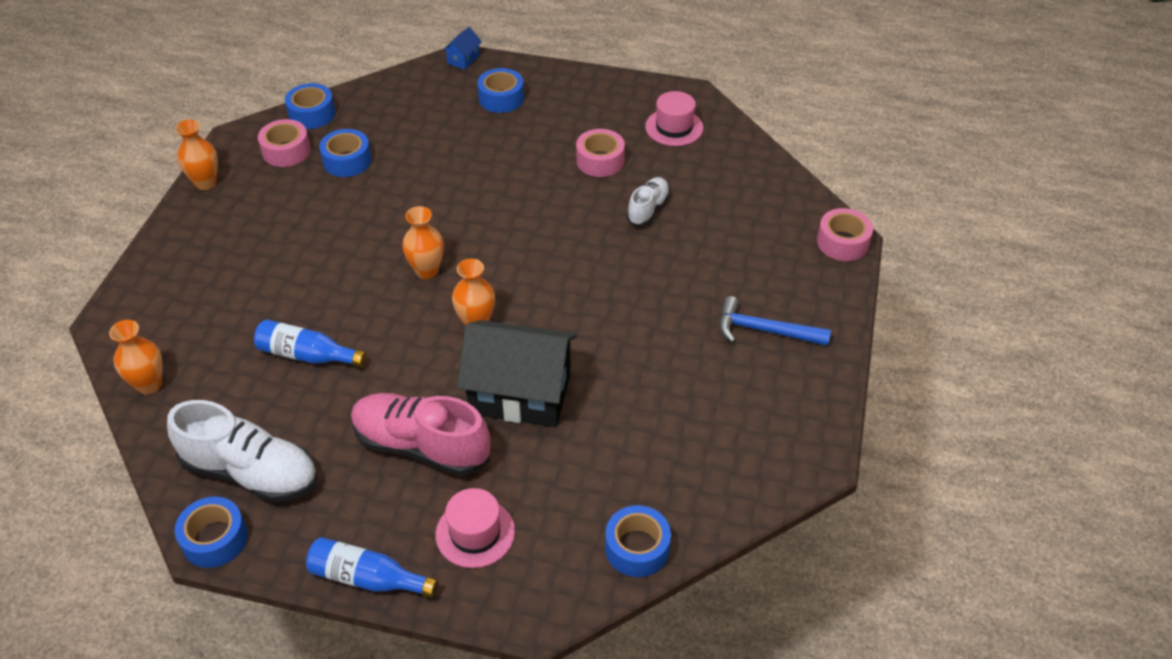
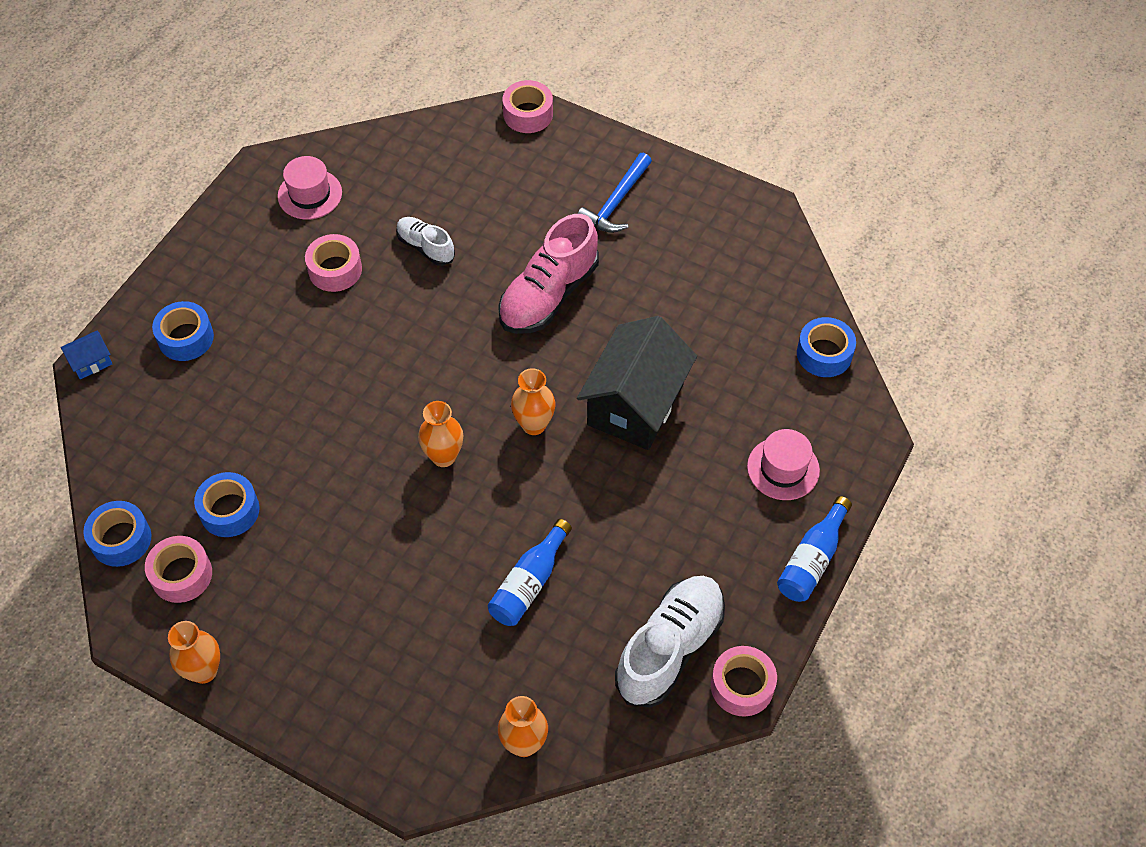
camera: 75 degrees left, 10 degrees up
(215, 539) = (742, 686): blue tape -> pink tape
(421, 446) = (676, 496): pink shoe -> pink shoe (548, 295)
(463, 59) = (91, 362): blue house -> blue house turned 75 degrees counterclockwise

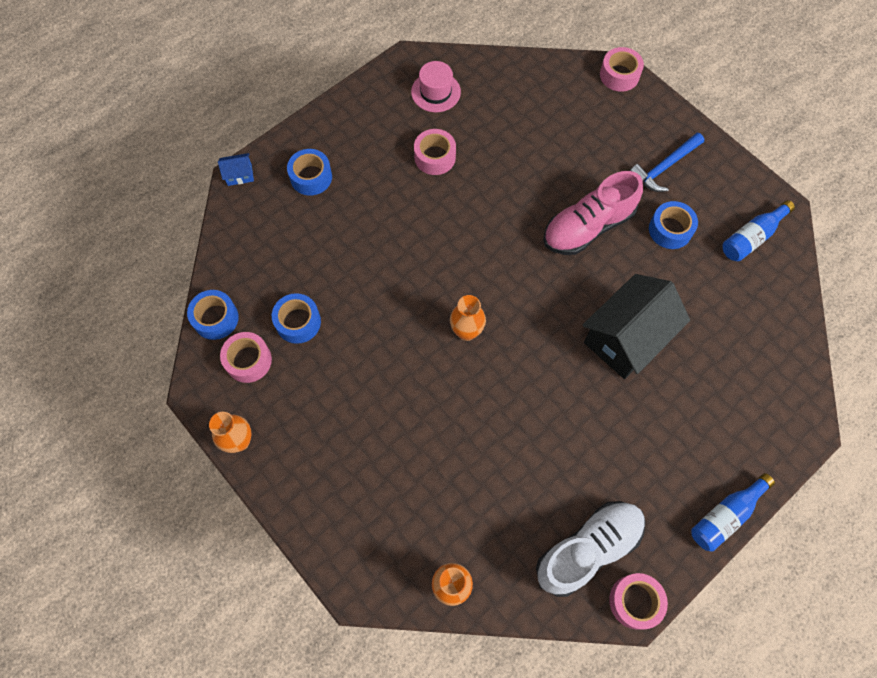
camera: 20 degrees right, 10 degrees up
(425, 247) = (507, 159): white shoe -> none
(529, 583) = (497, 456): blue bottle -> blue bottle (751, 237)
(534, 424) = (542, 329): orange vase -> none
(783, 468) = (726, 430): pink hat -> none
(824, 354) = (791, 345): blue tape -> blue tape (670, 230)

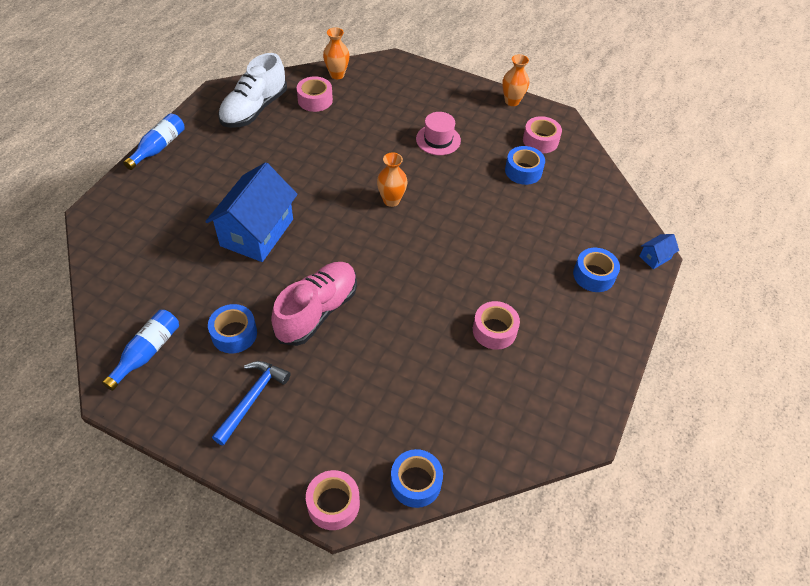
camera: 155 degrees right, 15 degrees down
(215, 318) = (584, 157): blue tape -> blue tape (415, 482)
(435, 92) = (534, 402): pink hat -> pink hat (438, 140)
(626, 338) = (257, 232): black house -> blue house
(635, 601) = (217, 95): pink tape -> pink tape (315, 100)

